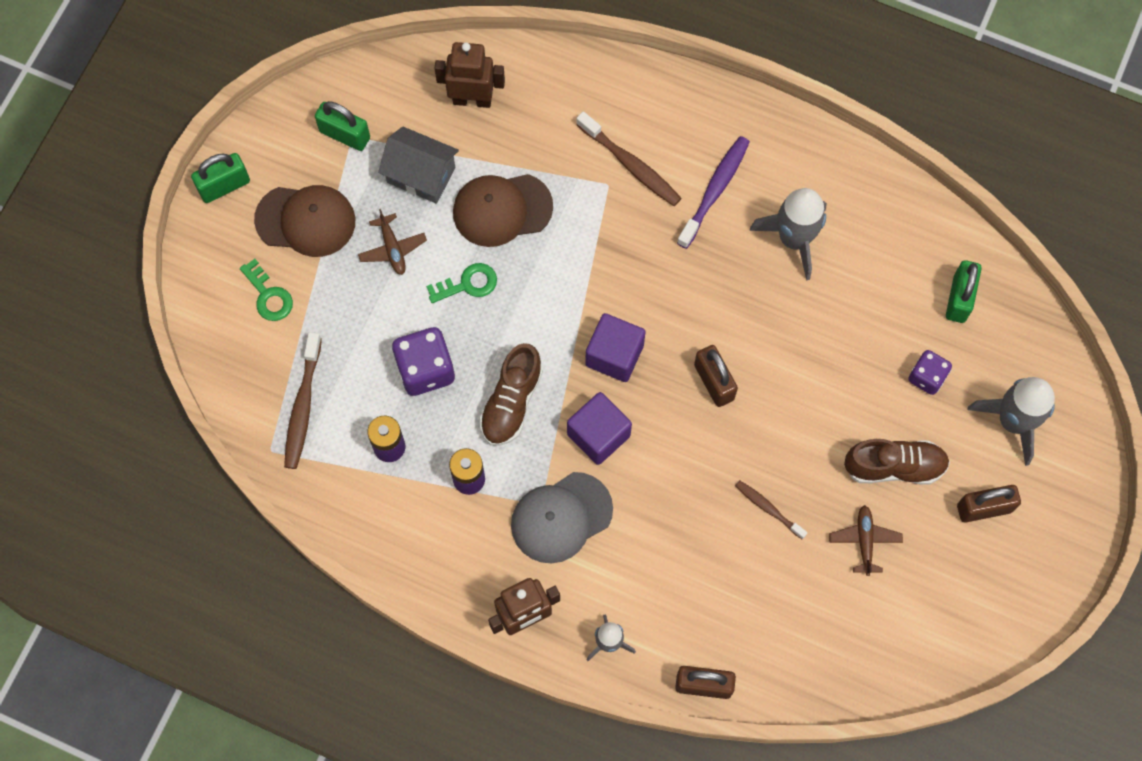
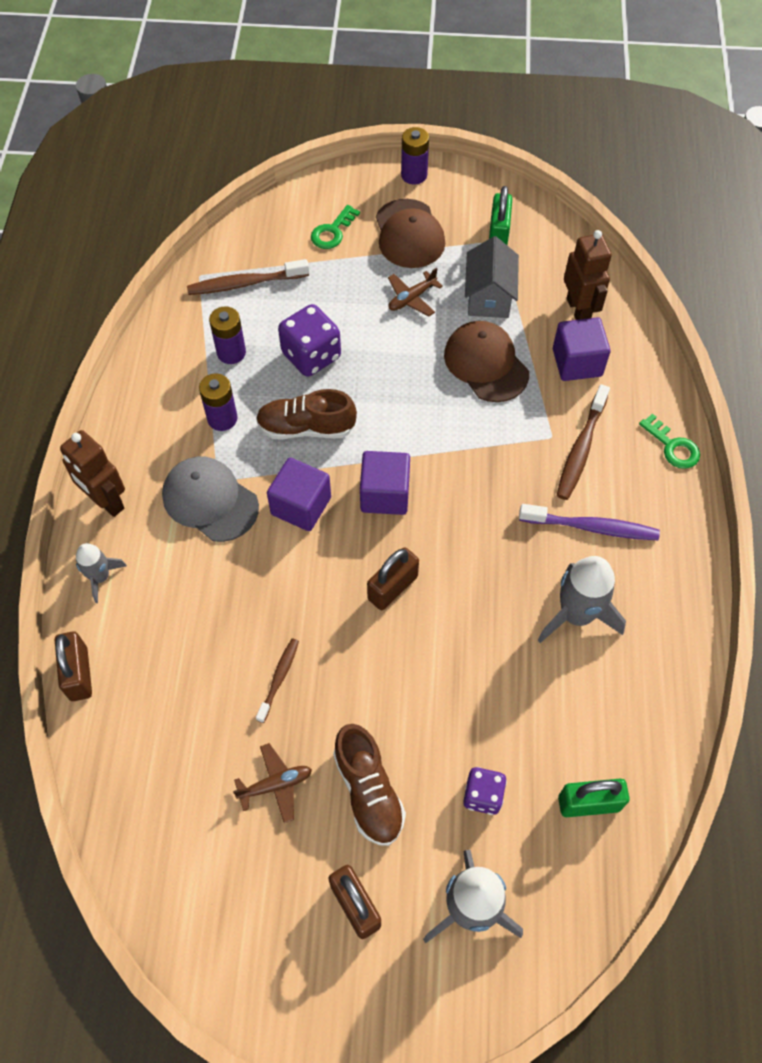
camera: 70 degrees right, 10 degrees down
(224, 186) = (414, 175): green padlock -> purple battery
(467, 284) = (403, 361): green key -> green key (673, 446)
(533, 127) = (577, 362): none -> purple cube

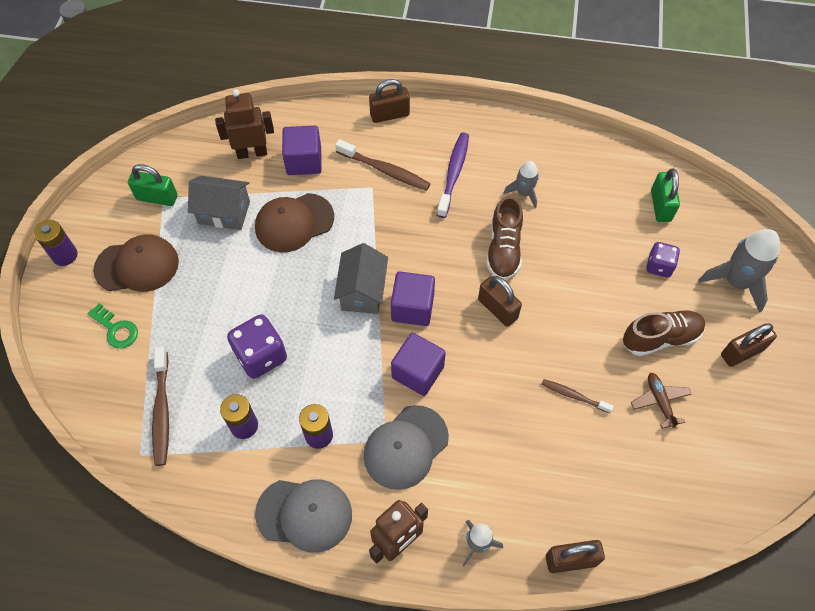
camera: 85 degrees left, 0 degrees up
(138, 416) = (304, 514): none -> grey cap
(306, 428) = (339, 364): brown shoe -> brown shoe (503, 249)
(401, 441) = (362, 291): none -> grey house
(412, 298) = (213, 270): brown plane -> none
(576, 615) = (524, 193): grey rocket -> grey rocket, size x0.58
(673, 446) = (389, 115): green key -> brown padlock

